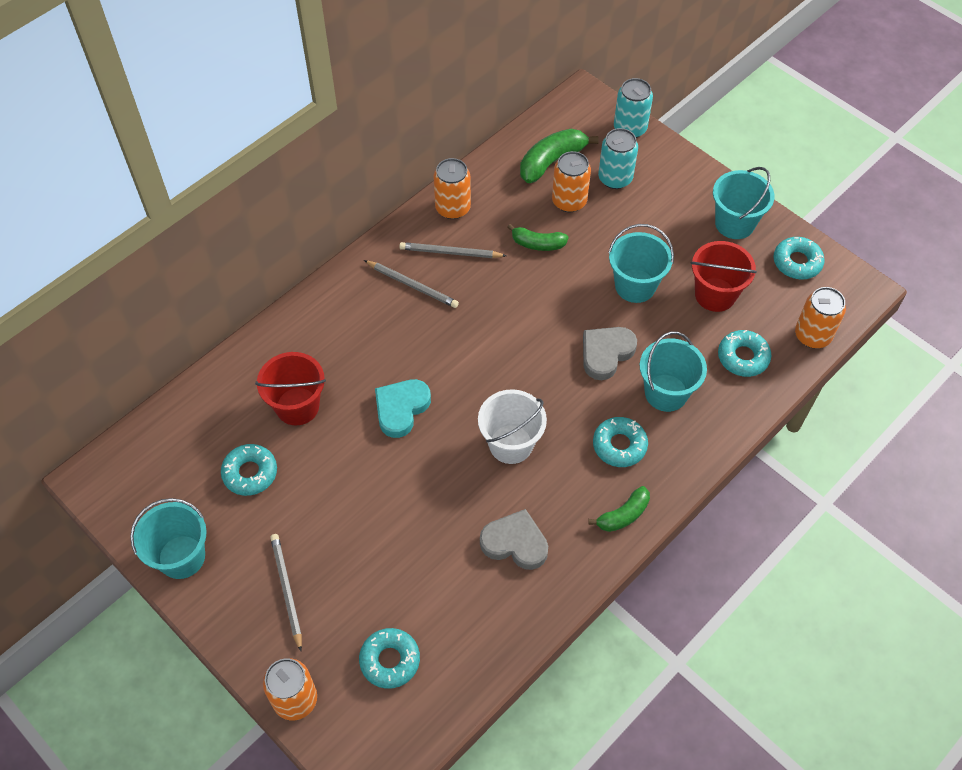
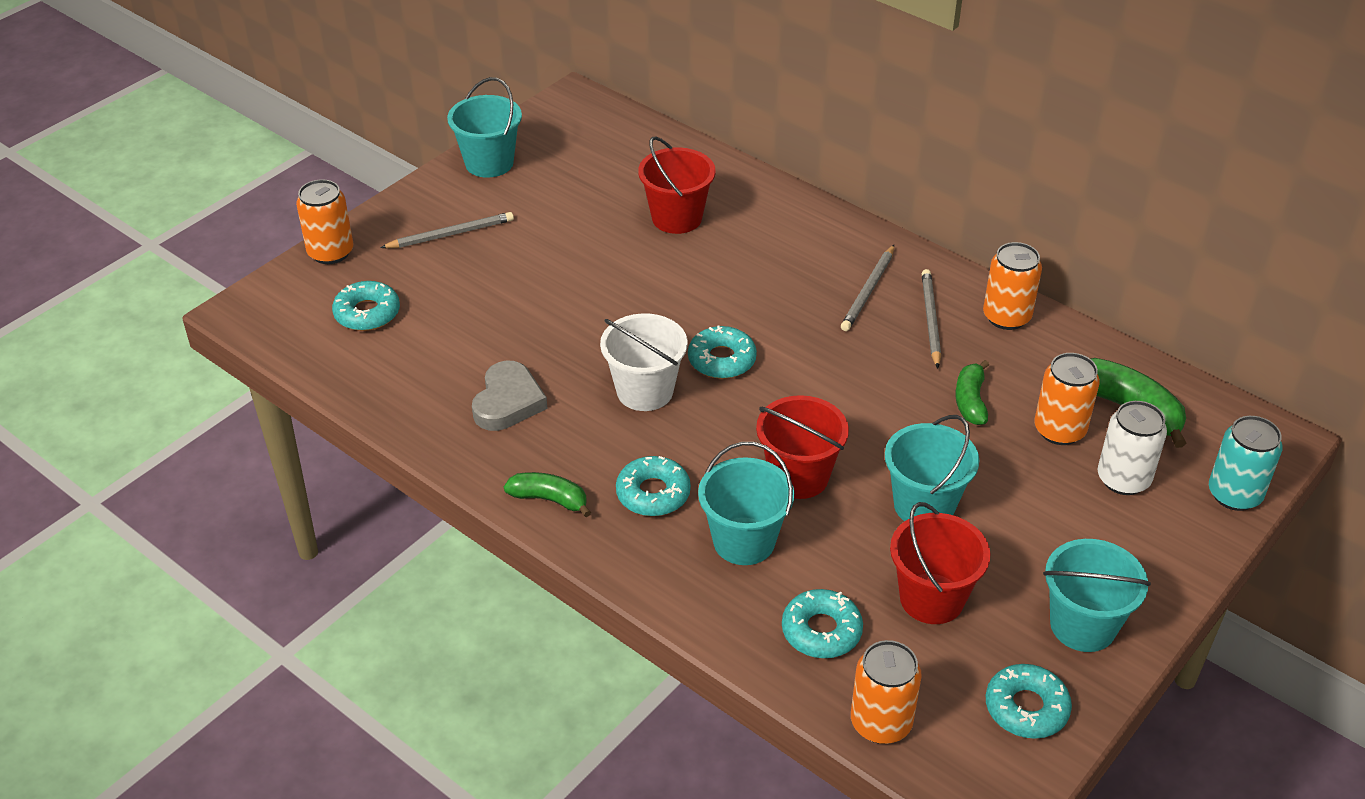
camera: 85 degrees right, 15 degrees down
(250, 473) = (588, 194): turquoise donut -> turquoise donut (722, 360)
(401, 409) = (684, 296): turquoise heart -> none
(606, 353) = (798, 476): grey heart -> red bucket
(615, 178) = (1123, 479): turquoise can -> white can
(623, 515) = (549, 499): green banana -> green banana turned 150 degrees clockwise

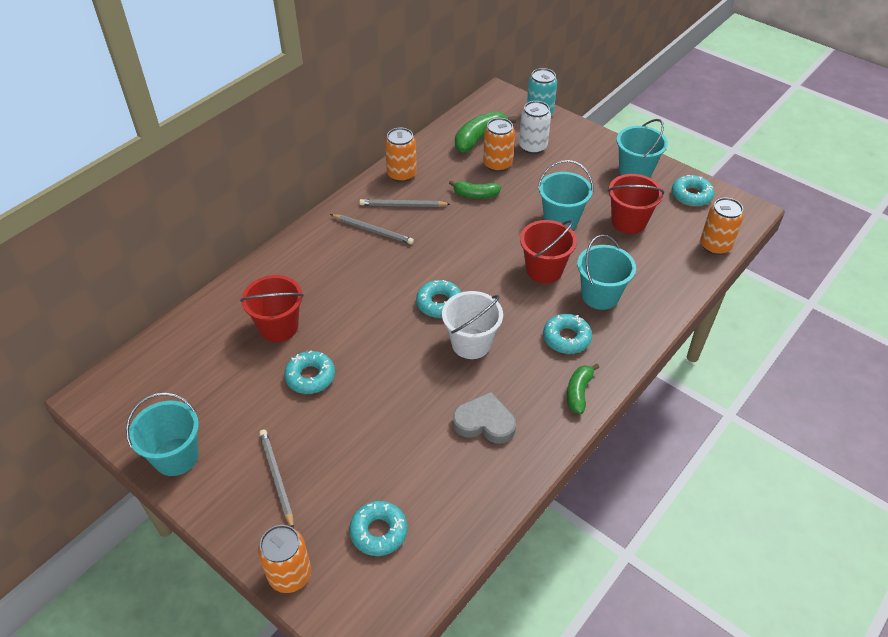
camera: 90 degrees left, 5 degrees up
(821, 631) = (660, 265): turquoise donut -> turquoise donut (310, 377)

